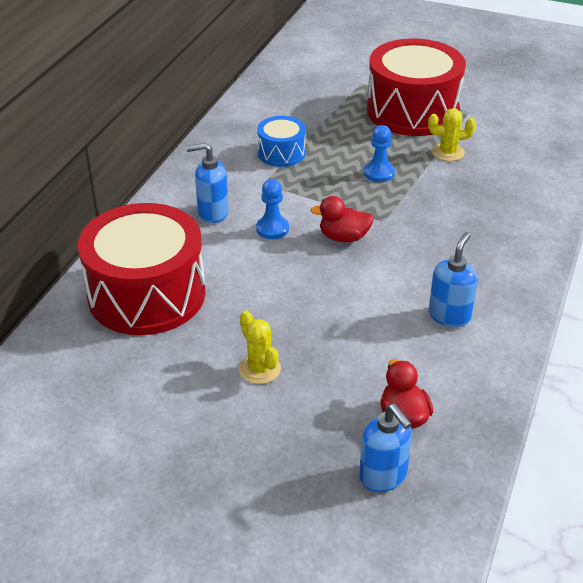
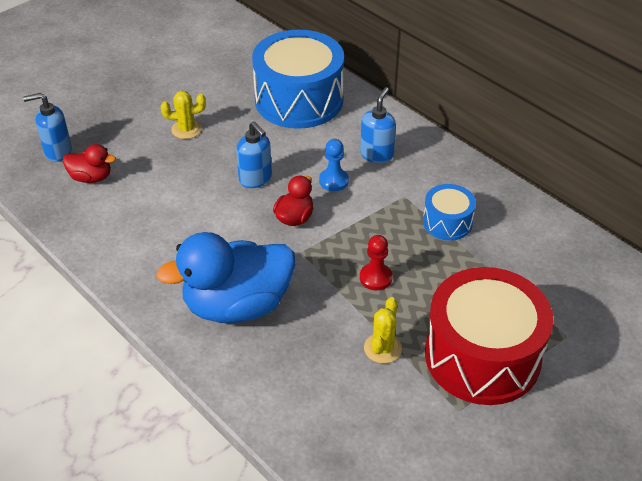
camera: 115 degrees right, 5 degrees up
(147, 294) = (299, 100): red drum -> blue drum
(379, 173) = (375, 278): blue pawn -> red pawn
(449, 315) = (159, 241): blue soap dispenser -> blue soap dispenser (255, 179)
(478, 236) = (237, 305): none -> blue duck

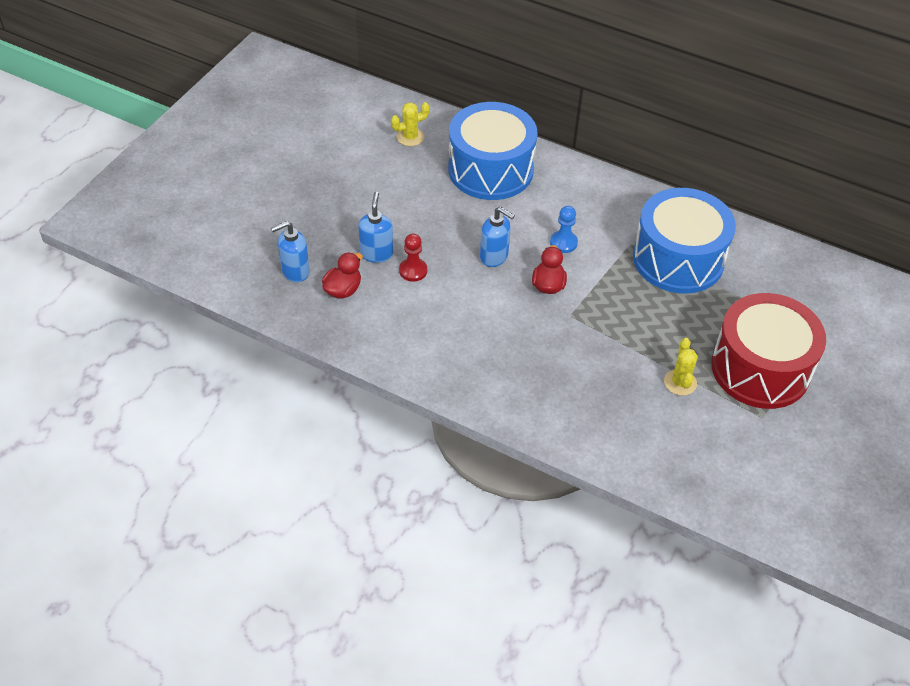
camera: 20 degrees left, 5 degrees up
(91, 177) = (343, 290): red duck -> red duck turned 45 degrees counterclockwise
(186, 129) = (403, 222): yellow cactus -> yellow cactus (410, 137)
(237, 305) = (542, 376): blue duck -> none
(375, 278) = (644, 323): red pawn -> red pawn (413, 271)
(377, 154) = (587, 209): blue soap dispenser -> blue soap dispenser (376, 253)
(447, 222) = (678, 259): blue drum -> blue drum, size x2.04

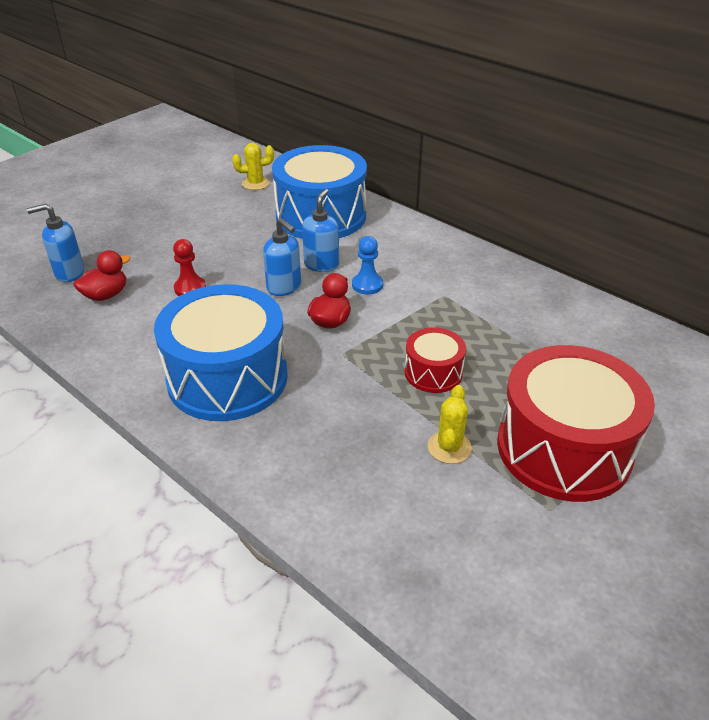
camera: 15 degrees right, 10 degrees down
(376, 253) = (162, 269): blue soap dispenser -> blue soap dispenser (321, 264)
(647, 320) = (433, 372): none -> red drum
(678, 259) = (494, 317): blue drum -> blue drum (227, 378)

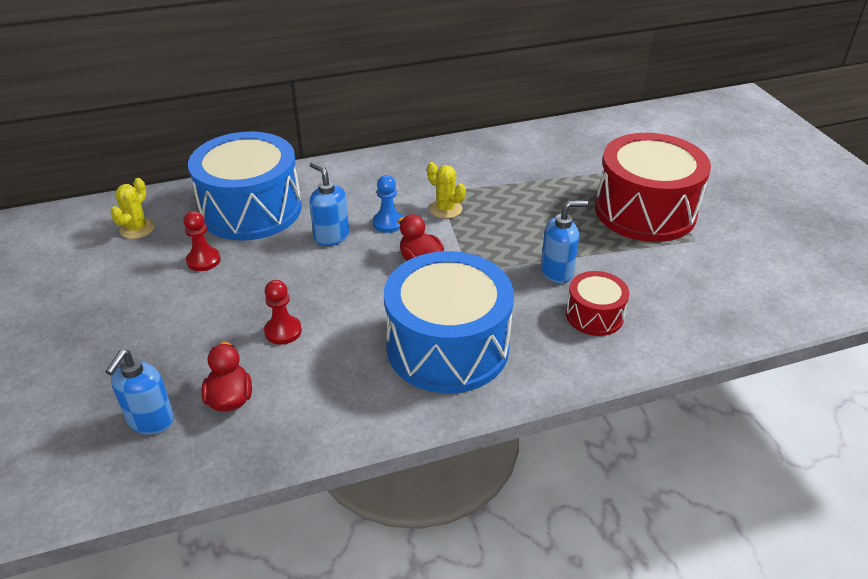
camera: 60 degrees left, 0 degrees up
(243, 223) = (203, 260): none -> red pawn
(284, 287) = (344, 270): blue soap dispenser -> blue soap dispenser (557, 272)
(433, 372) = (529, 233): red drum -> red drum (594, 315)
(449, 447) = (614, 258): yellow cactus -> yellow cactus (445, 209)

